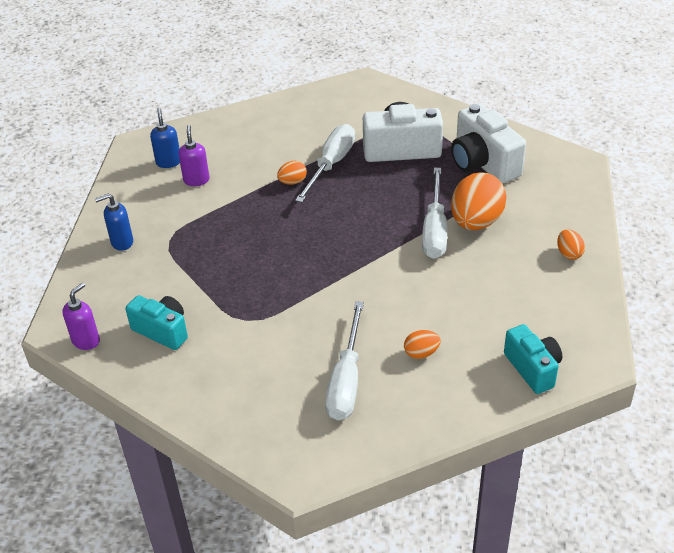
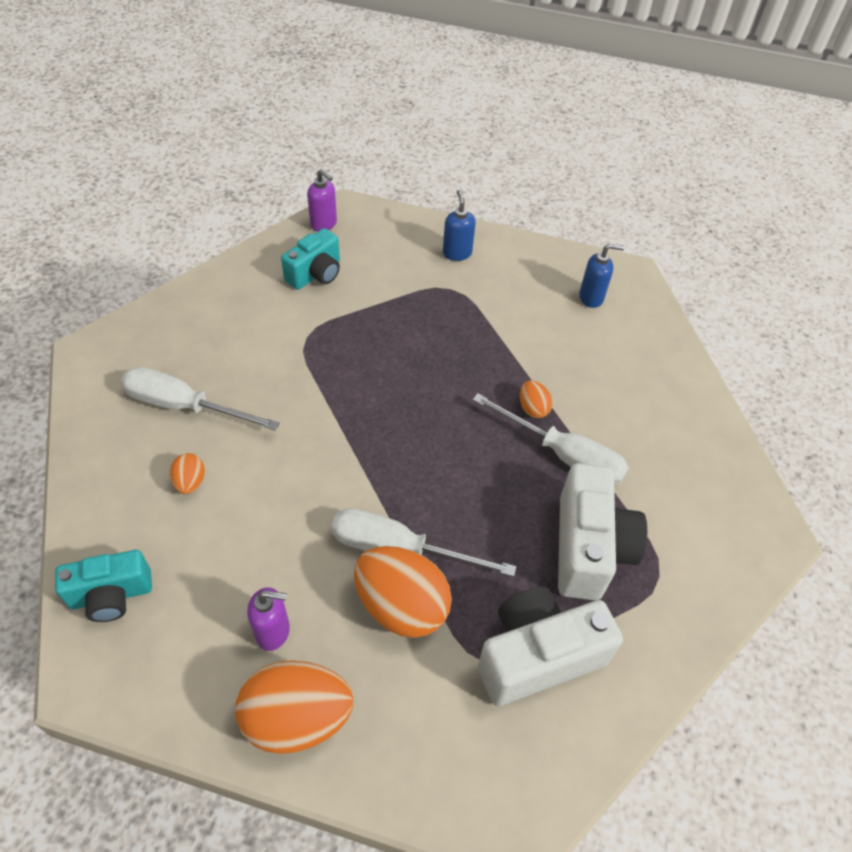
camera: 95 degrees right, 10 degrees up
(196, 180) = (552, 319): purple soap dispenser -> purple soap dispenser (273, 631)
(569, 253) = (297, 718): orange egg -> orange egg, size x2.12

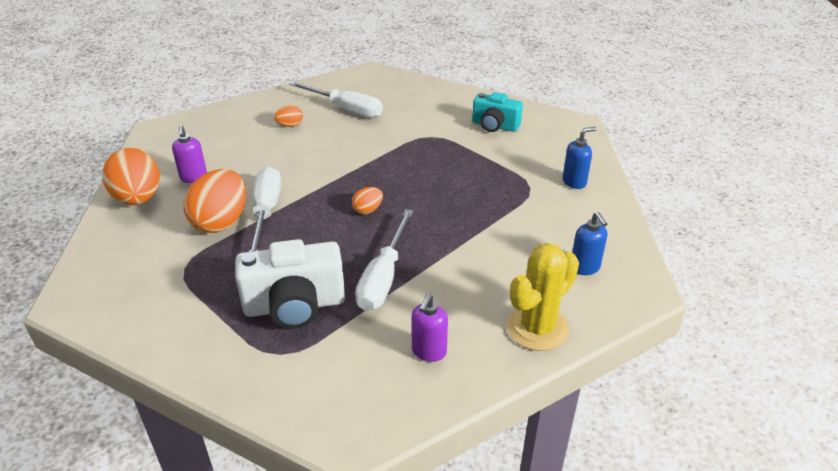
camera: 75 degrees right, 15 degrees down
(111, 595) = (207, 122): turquoise camera -> none
(184, 406) = (346, 109): white screwdriver -> white screwdriver turned 120 degrees clockwise
(324, 224) = (549, 117): purple soap dispenser -> purple soap dispenser (428, 351)
(533, 408) = (425, 252): orange egg -> orange egg (367, 210)
(537, 656) = (192, 292): white camera -> none
(663, 359) = (537, 328): none -> yellow cactus

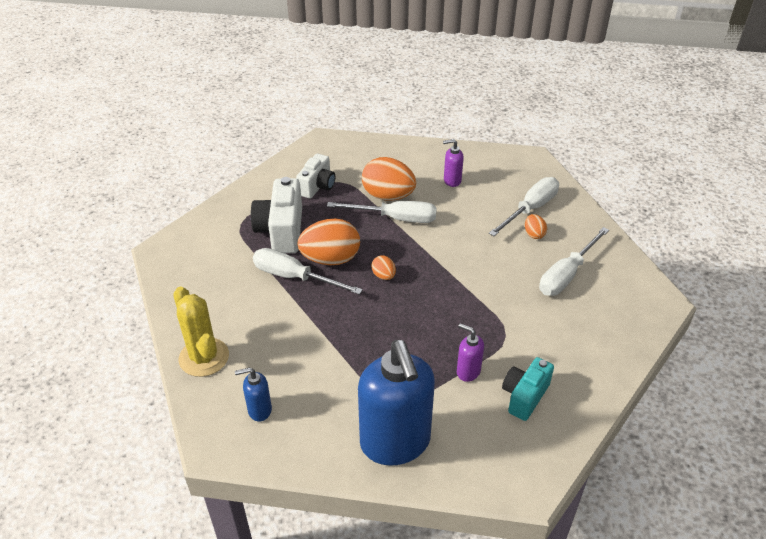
camera: 100 degrees right, 5 degrees up
(138, 199) = (427, 156): orange egg -> orange egg (330, 259)
(194, 287) = (317, 186): none -> white camera
(249, 128) = (530, 209): none -> white screwdriver
(428, 351) = (209, 292): purple soap dispenser -> purple soap dispenser (468, 371)
(574, 182) = (395, 443): blue soap dispenser -> blue soap dispenser, size x2.32

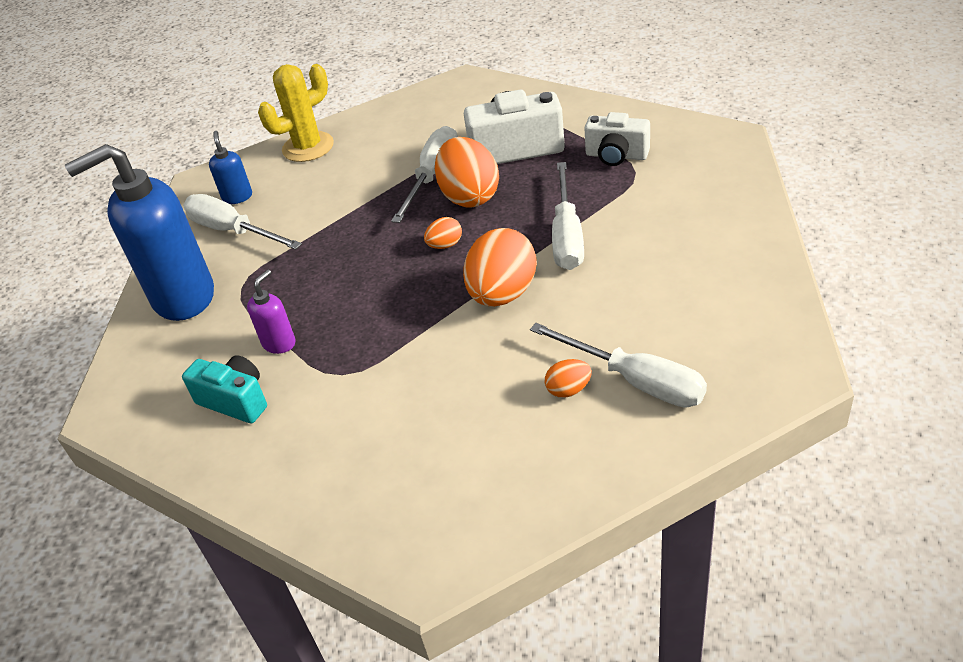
camera: 90 degrees right, 0 degrees up
(388, 196) = (617, 221): orange egg -> orange egg (502, 294)
(452, 181) = (681, 279): purple soap dispenser -> none
(566, 274) = (475, 436): white screwdriver -> white screwdriver (233, 231)

